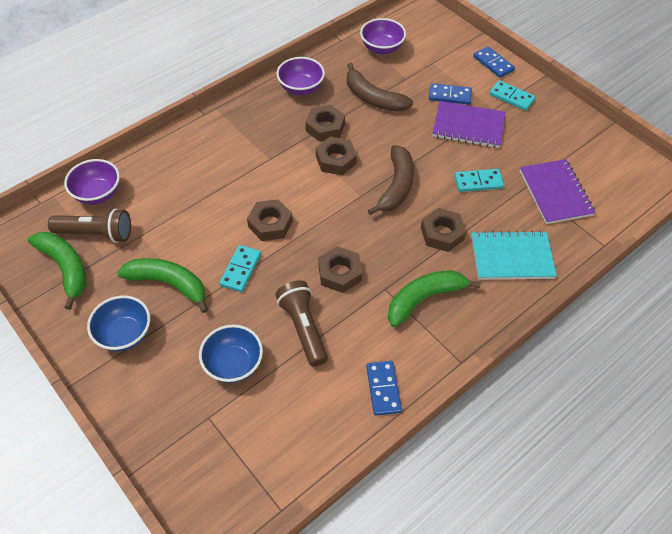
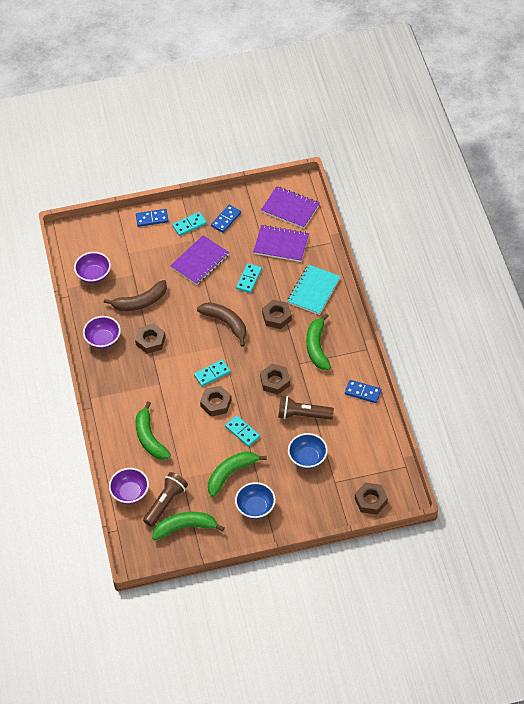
camera: 60 degrees left, 0 degrees up
(186, 180) = (150, 438): none -> green banana
(312, 202) = (212, 374): none -> turquoise domino
(336, 160) = (184, 347): brown nut -> brown nut (371, 501)
(449, 96) = (166, 258): blue domino -> blue domino (226, 219)
(617, 180) = (290, 208): none -> purple notebook

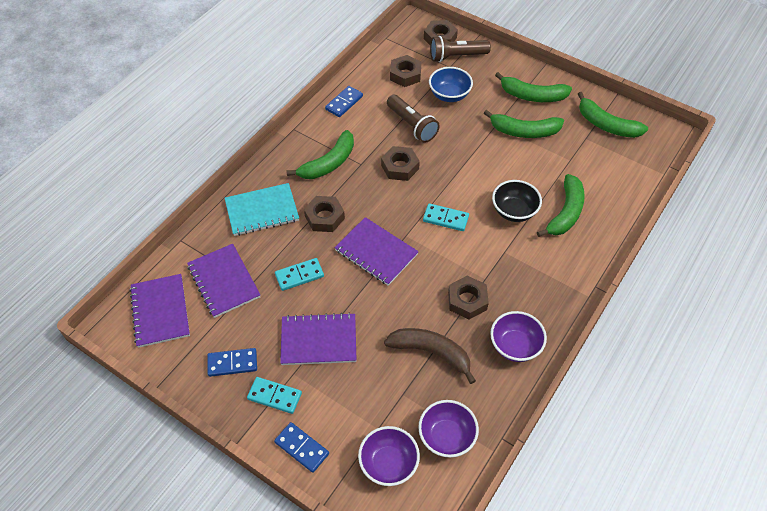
camera: 135 degrees left, 0 degrees up
(130, 493) = (630, 183): purple bowl -> purple bowl (388, 464)
(166, 503) = (604, 153): brown flashlight -> brown flashlight (456, 56)
(179, 412) = (514, 211): none -> black bowl
(216, 403) = (472, 192): brown nut -> brown nut (405, 75)
(226, 323) = (376, 252): brown banana -> purple notebook
(242, 432) = (477, 152): turquoise domino -> none
(255, 508) = (532, 96): blue bowl -> green banana
(362, 392) = (344, 103): blue domino -> blue domino turned 60 degrees clockwise

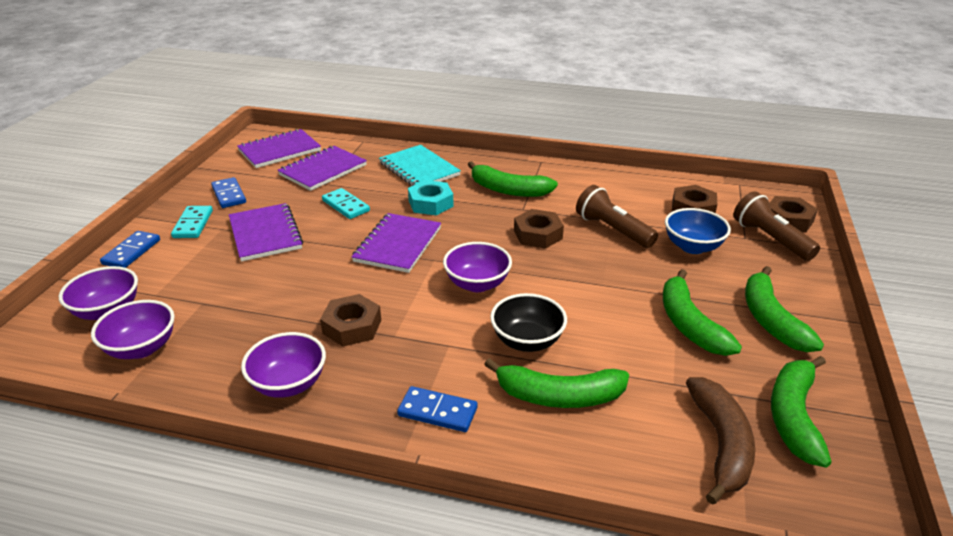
camera: 70 degrees right, 20 degrees down
(324, 217) = (430, 203): brown nut -> turquoise nut
(344, 103) = (605, 180): blue domino -> blue domino (437, 412)
(412, 125) = (612, 230): brown flashlight -> brown flashlight turned 105 degrees clockwise
(431, 353) = (263, 312): brown banana -> brown banana (720, 444)
(445, 219) = (477, 284): turquoise domino -> purple bowl

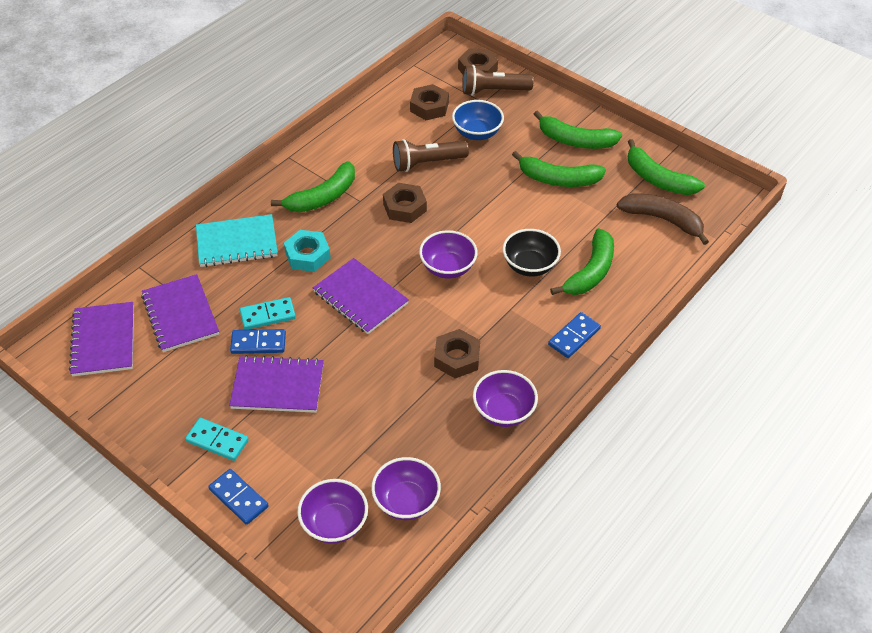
camera: 65 degrees left, 15 degrees up
(229, 195) = (175, 402): blue domino -> blue domino (258, 343)

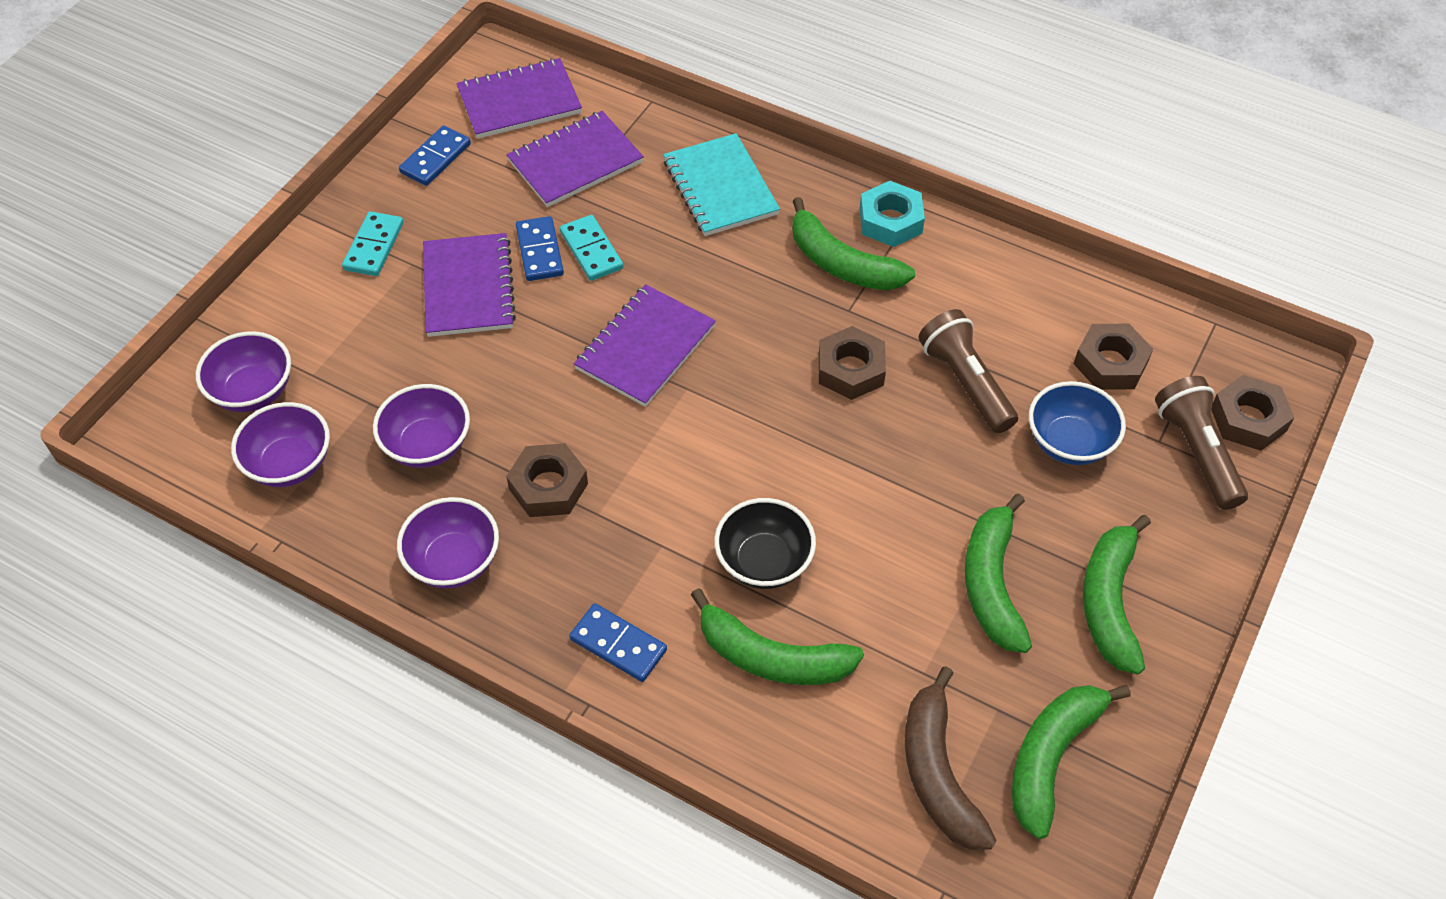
camera: 80 degrees right, 5 degrees up
(238, 498) = (288, 287): blue domino -> blue domino (435, 158)
(307, 255) = (716, 270): turquoise nut -> turquoise nut (890, 221)
(448, 267) = (732, 447): purple bowl -> purple bowl (427, 445)
(663, 220) = (938, 772): brown banana -> brown banana turned 150 degrees clockwise

